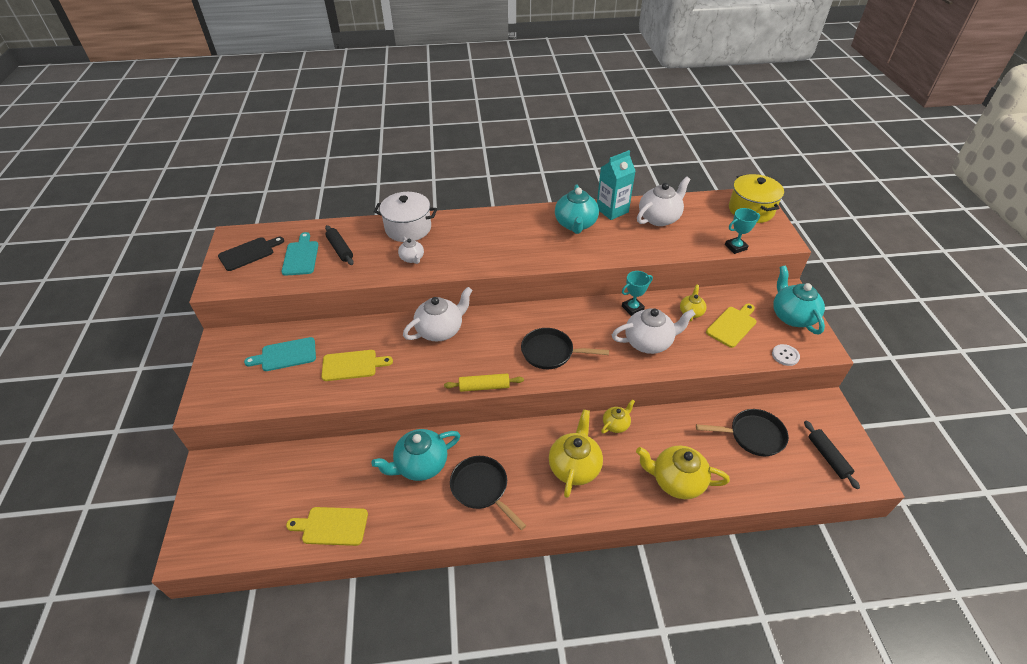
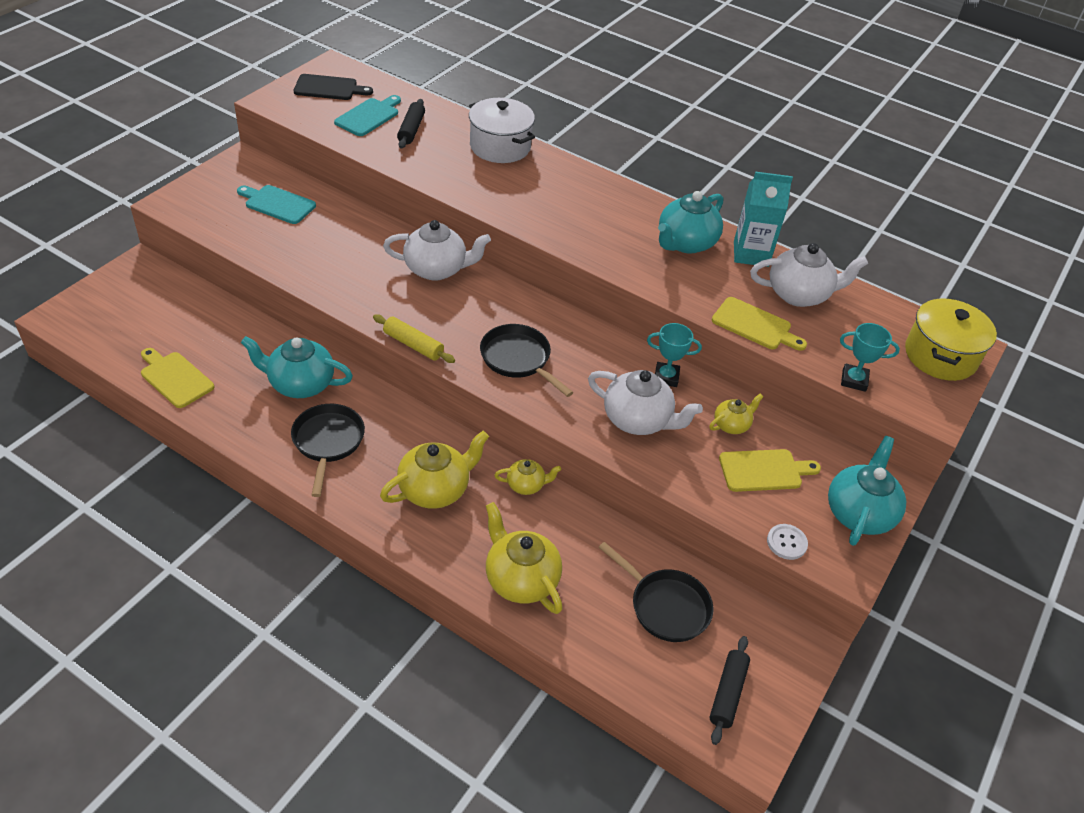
camera: 35 degrees right, 0 degrees up
(352, 365) = (321, 248): yellow cutting board -> yellow cutting board (754, 325)
(412, 258) = (467, 177): white teapot -> none

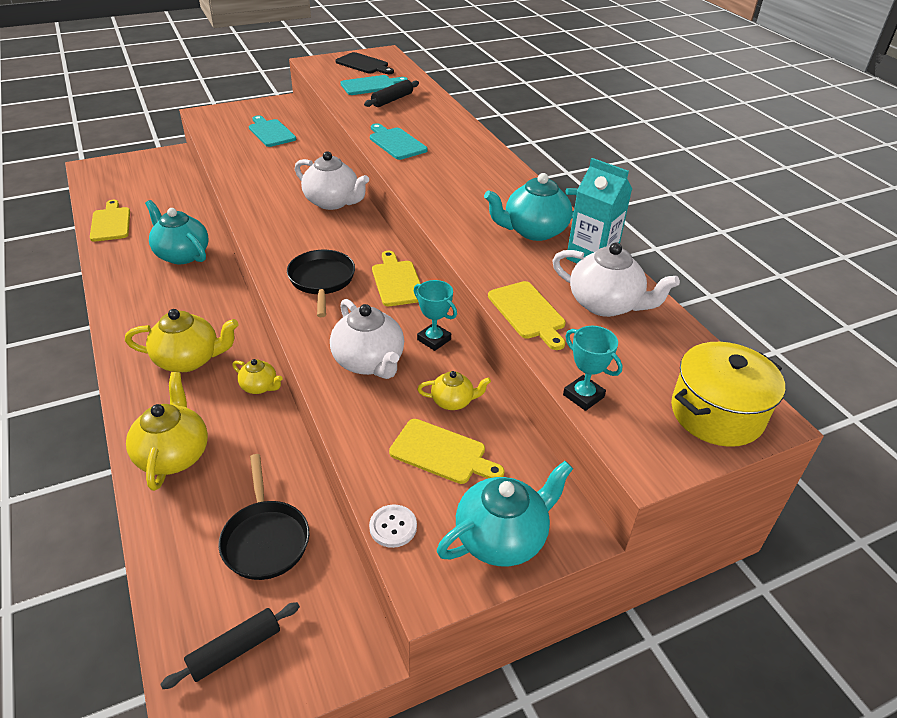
camera: 35 degrees right, 5 degrees down
(328, 442) = (155, 297): black pan -> none
(413, 345) = (254, 243): yellow rolling pin -> none
(473, 184) = (396, 143): none -> turquoise cutting board
(500, 147) = (449, 126): white pot -> none
(582, 333) = (397, 281): none -> yellow cutting board

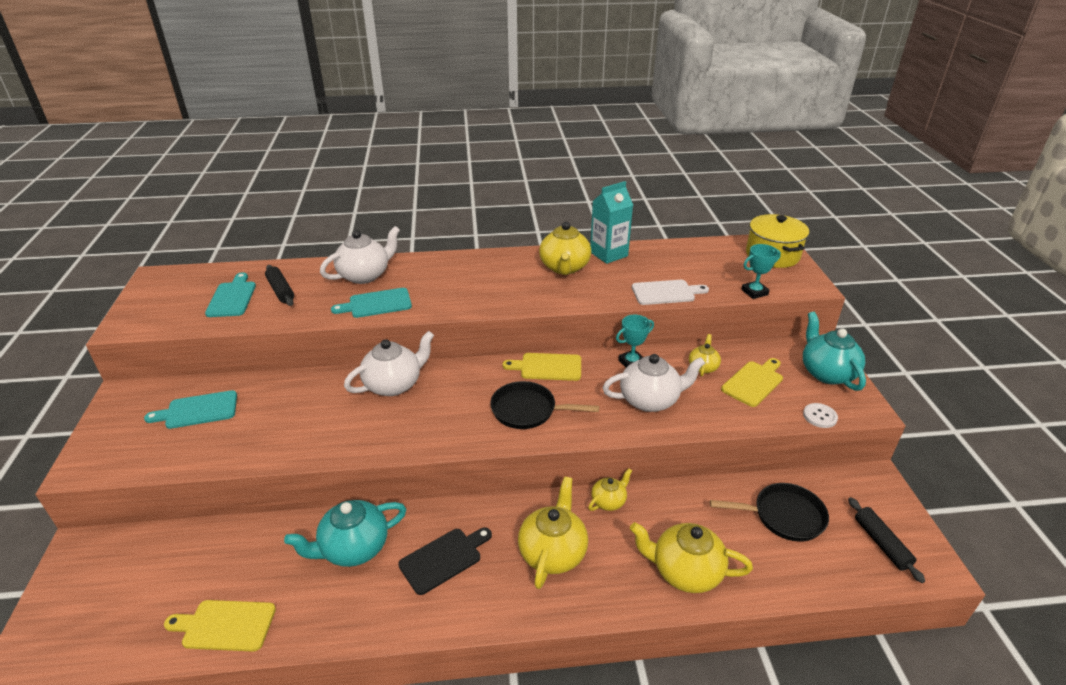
camera: 70 degrees left, 5 degrees down
(364, 64) = (171, 294): black cutting board -> black cutting board (443, 559)
(528, 313) = (666, 292): yellow cutting board -> white cutting board
(534, 231) = (564, 268): turquoise teapot -> yellow teapot
(605, 304) = (664, 262): white teapot -> white teapot (365, 275)

